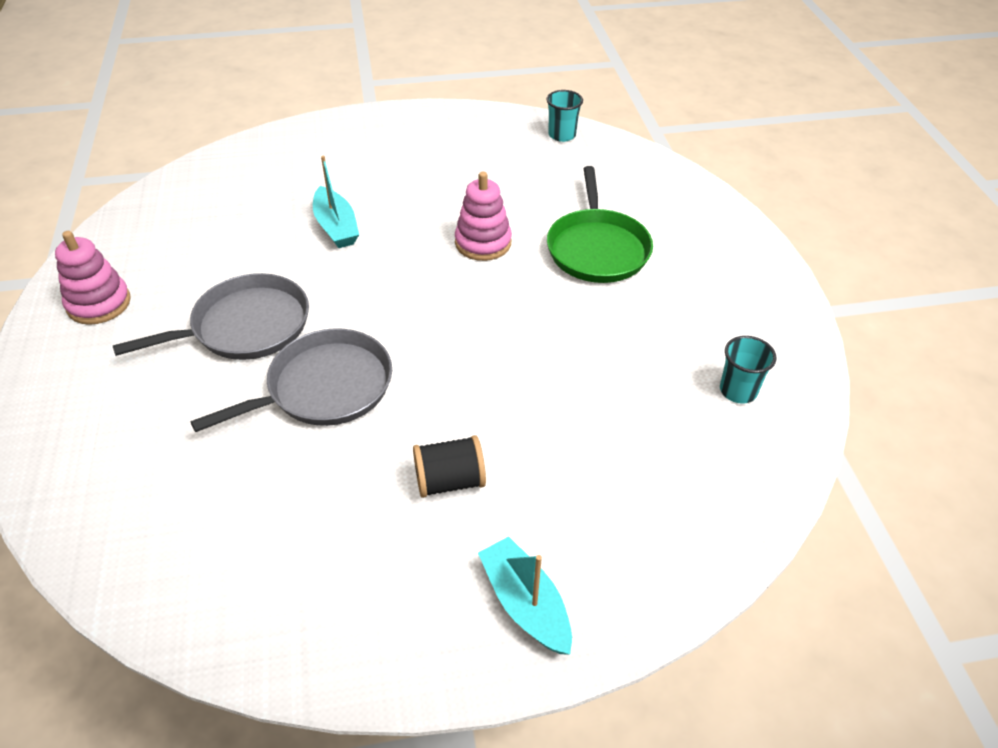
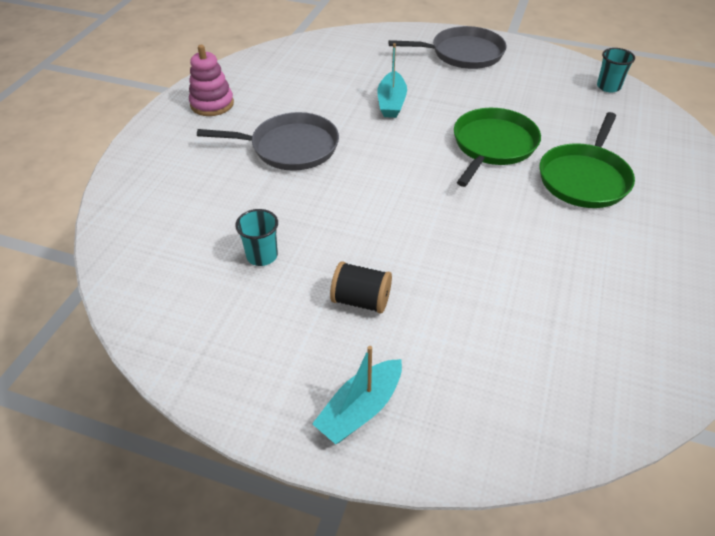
camera: 30 degrees right, 0 degrees up
(324, 387) = (315, 204): grey pan -> grey pan (463, 53)
(483, 243) = (493, 145): pink stacking toy -> green pan
(525, 604) = (360, 409): turquoise boat -> turquoise boat turned 135 degrees counterclockwise
(738, 391) = (641, 329): turquoise cup -> turquoise cup (262, 256)

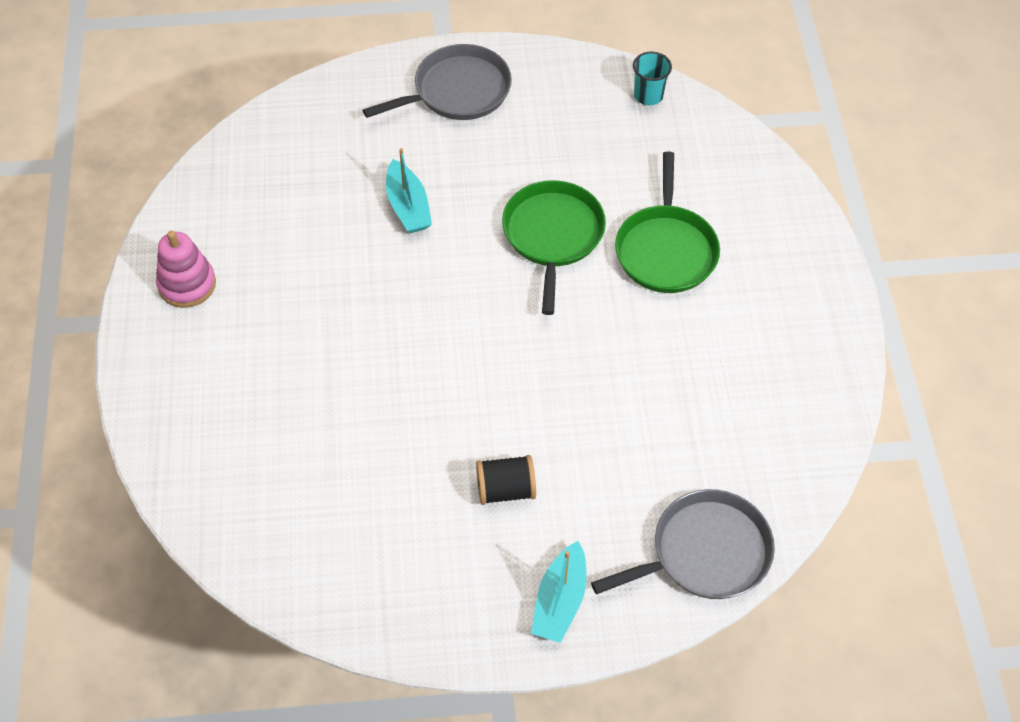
camera: 25 degrees left, 10 degrees up
(262, 256) = (377, 477): turquoise cup -> none
(290, 147) = (324, 319): grey pan -> grey pan (704, 553)

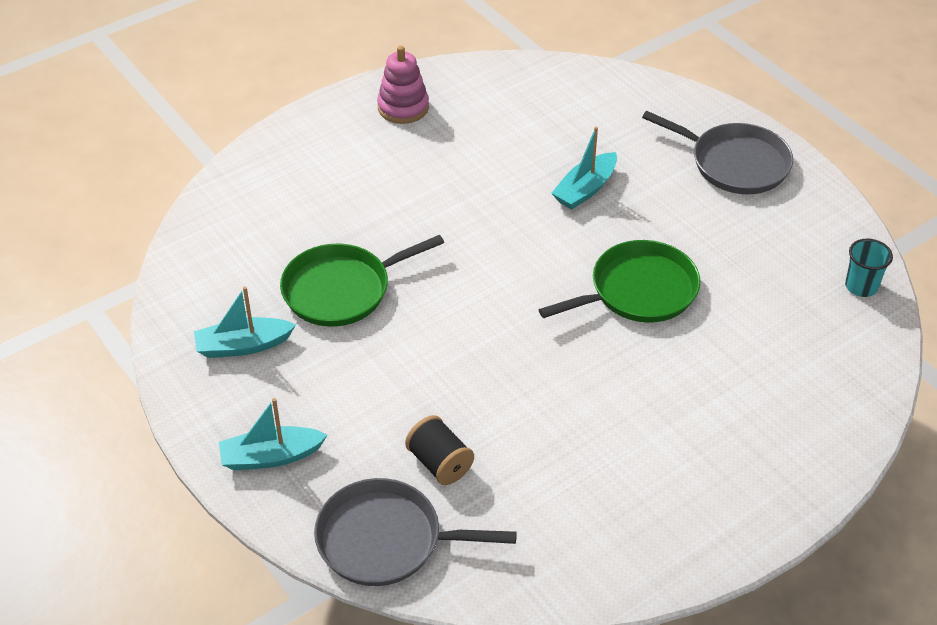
camera: 60 degrees right, 10 degrees down
(409, 565) = (243, 346): none -> turquoise boat
(505, 490) = (354, 374): black spool -> black spool (439, 463)
(666, 250) = (694, 374): green pan -> green pan (342, 290)
(704, 553) = (386, 540): grey pan -> grey pan turned 150 degrees clockwise

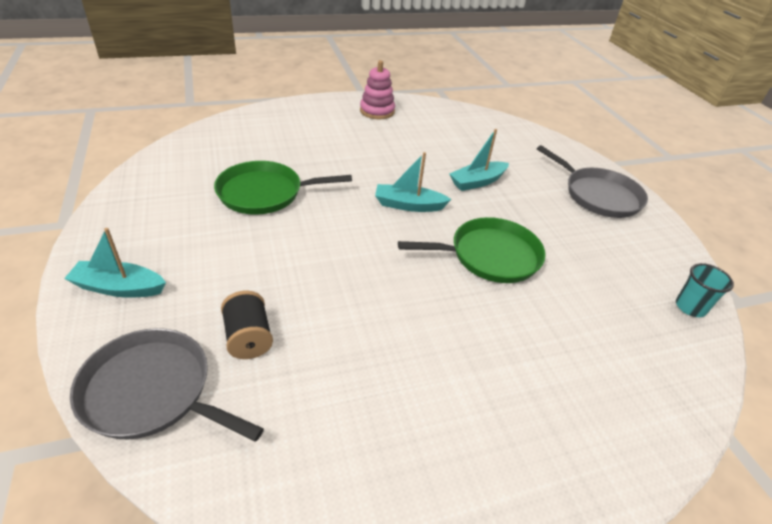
camera: 15 degrees right, 5 degrees down
(243, 346) = (168, 207): turquoise boat -> turquoise boat (408, 205)

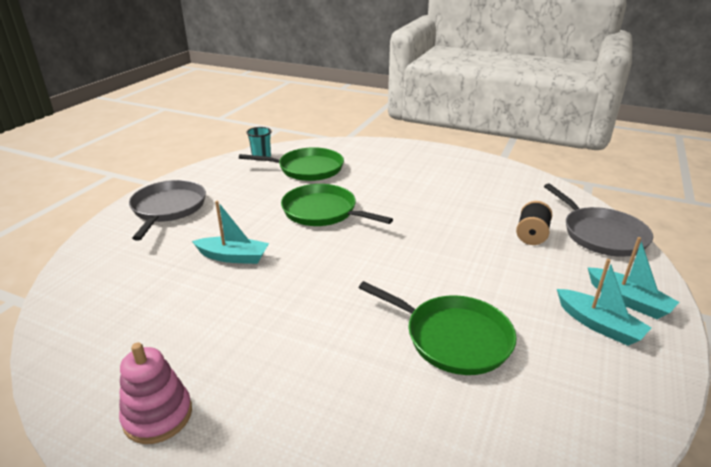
camera: 135 degrees left, 10 degrees down
(408, 205) = (326, 264): turquoise boat -> turquoise boat (598, 325)
(611, 315) = (307, 169): none -> green pan

